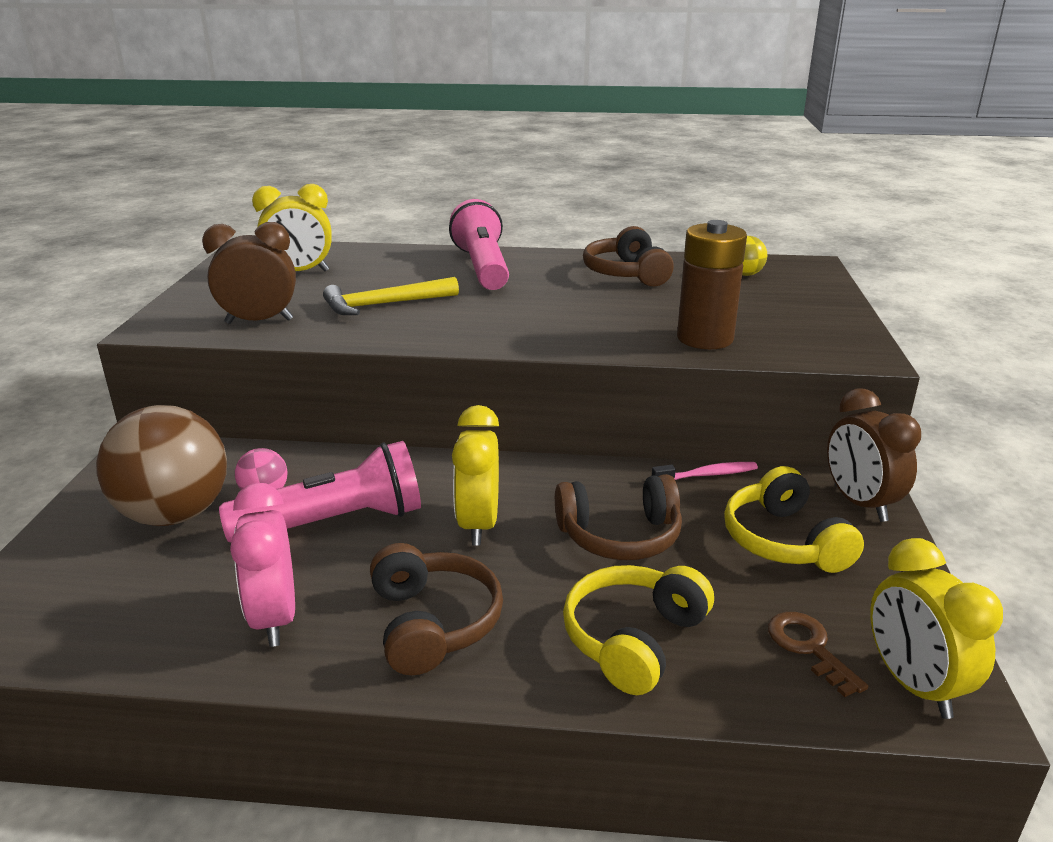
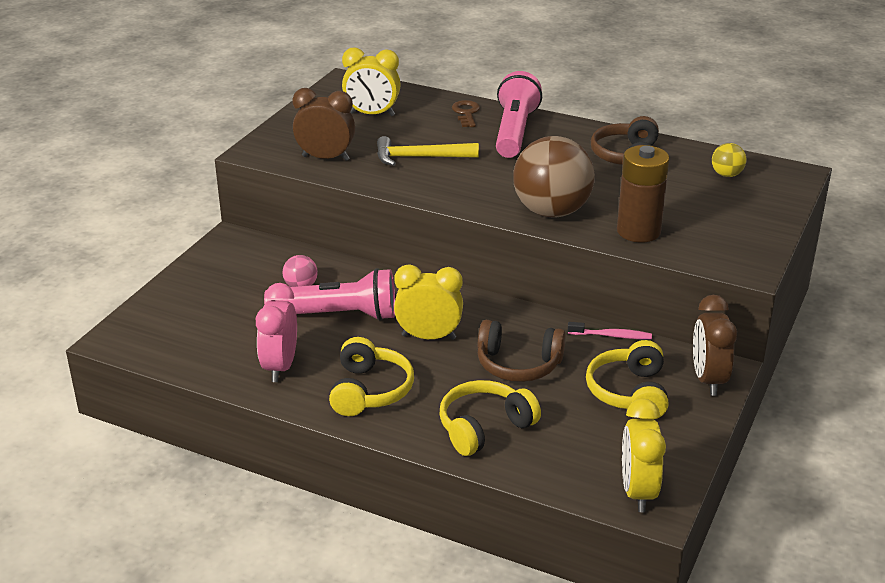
camera: 20 degrees right, 5 degrees up
(175, 514) = (241, 289): brown ball -> brown ball (551, 211)
(433, 623) = (370, 391): brown headphones -> yellow headphones
(478, 525) = (429, 337): yellow clock -> yellow clock turned 75 degrees clockwise
(809, 648) = (590, 457): brown key -> brown key (466, 113)

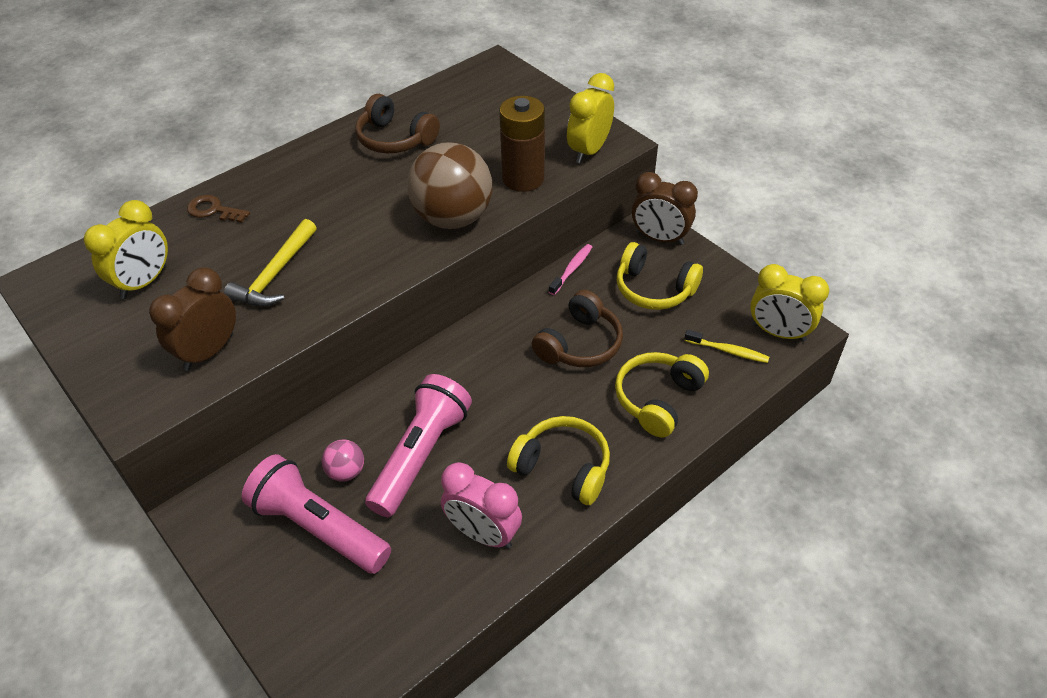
camera: 65 degrees left, 15 degrees up
(429, 337) = (502, 393): yellow clock -> yellow clock (589, 151)
(484, 427) = (658, 399): yellow headphones -> yellow headphones turned 45 degrees clockwise
(515, 132) = (284, 190): pink flashlight -> pink flashlight (318, 527)
(582, 460) = (728, 351): none -> yellow toothbrush
(726, 175) = (469, 97): yellow ball -> none

